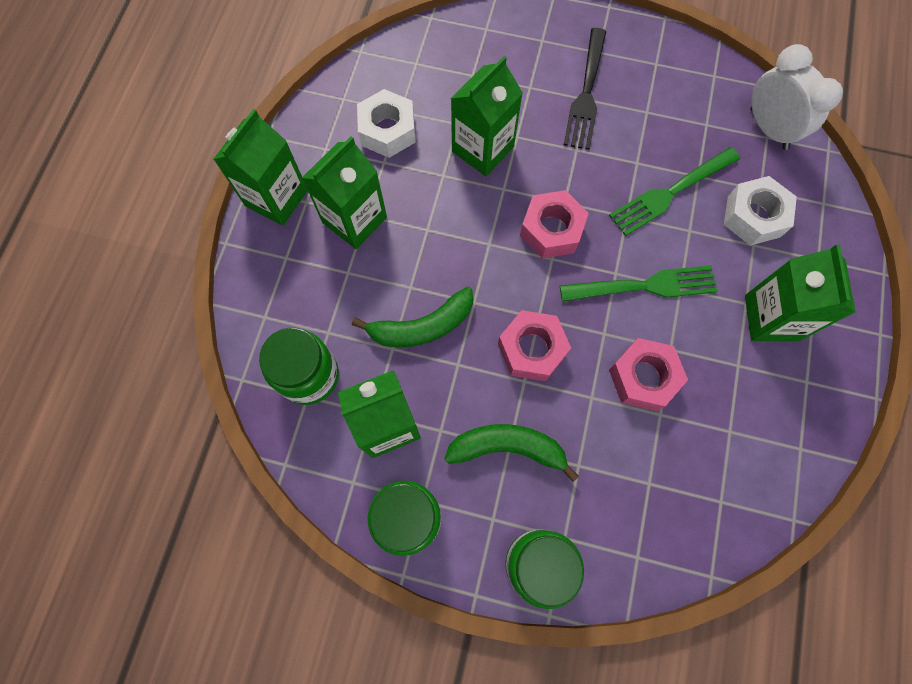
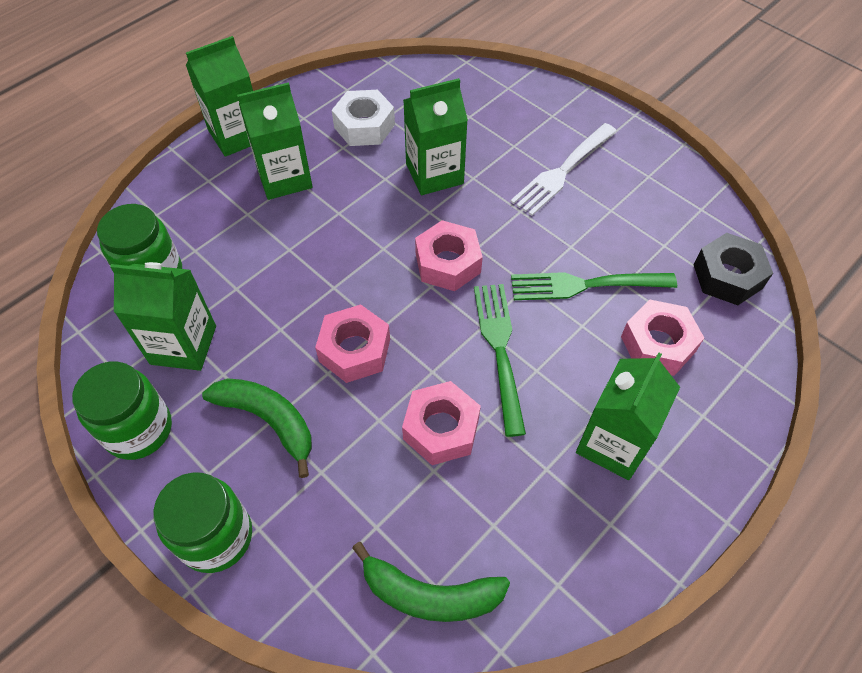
camera: 30 degrees right, 15 degrees down
(422, 326) = (274, 284): green banana -> green banana (430, 594)
(586, 92) = (562, 170): black fork -> white fork
(643, 286) = (500, 350): green fork -> green fork turned 120 degrees counterclockwise
(753, 216) = (658, 344): white nut -> pink nut
(768, 129) = (727, 276): white clock -> black nut

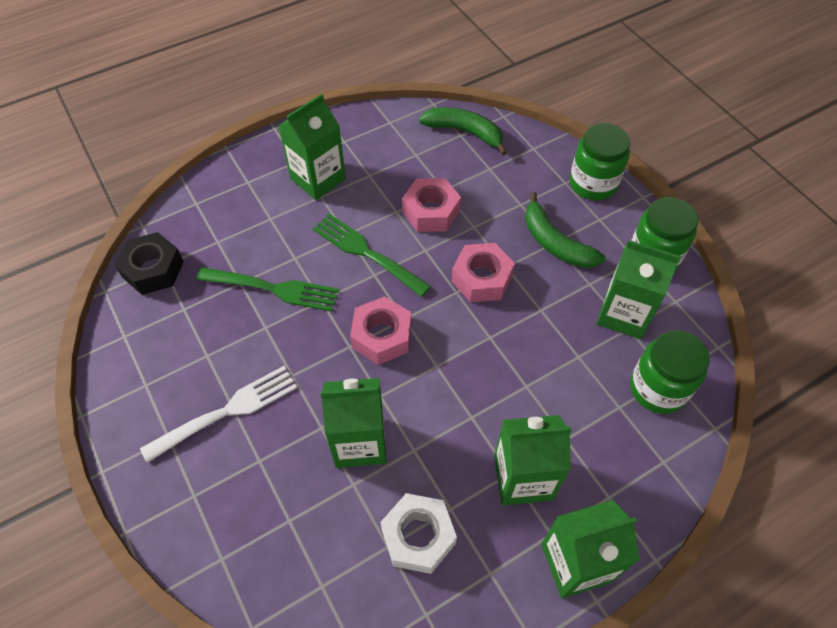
camera: 165 degrees left, 0 degrees up
(500, 350) = (367, 253): green fork -> green fork turned 120 degrees clockwise
(658, 344) = (246, 231): pink nut -> none

